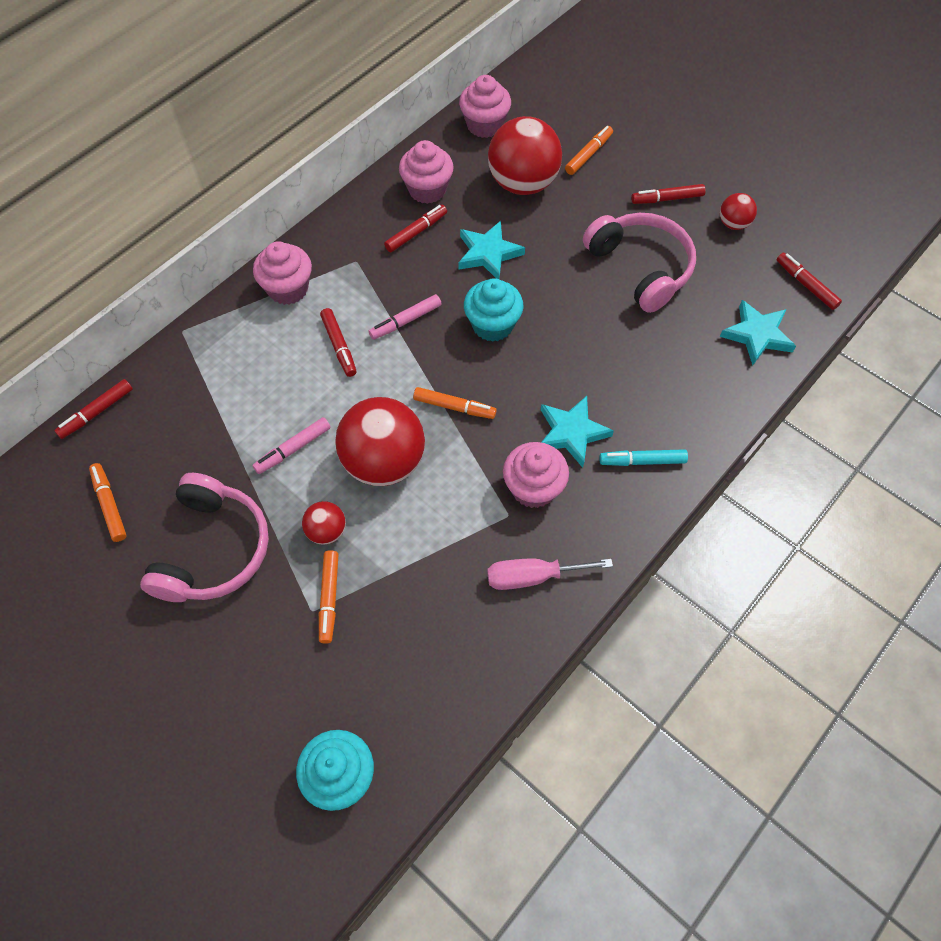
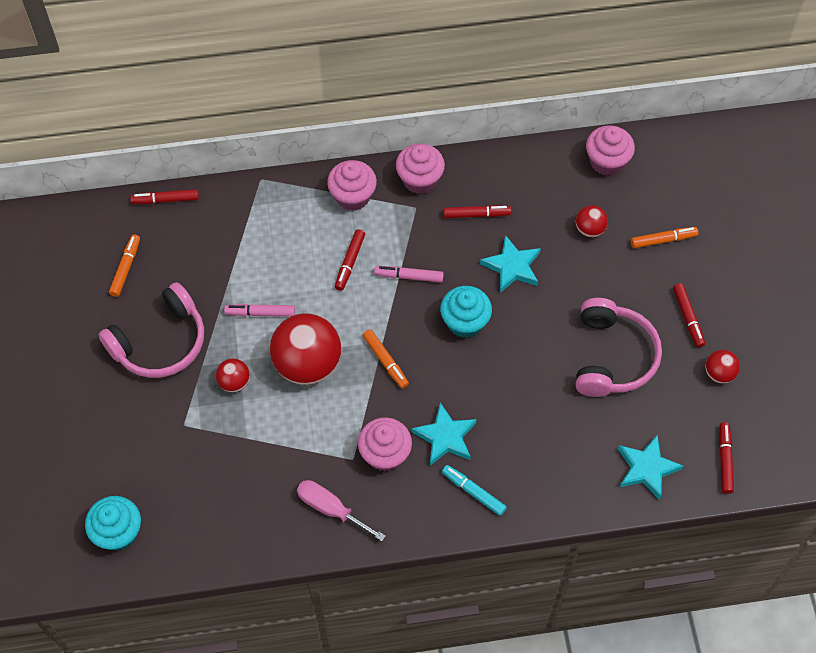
camera: 40 degrees right, 0 degrees up
(329, 598) = (200, 425): orange marker -> none
(427, 190) = (515, 186): pink cupcake -> pink cupcake (419, 180)
(523, 183) = (589, 229): red ball -> red ball, size x0.48
(667, 199) = (688, 318): red marker -> red marker turned 135 degrees counterclockwise

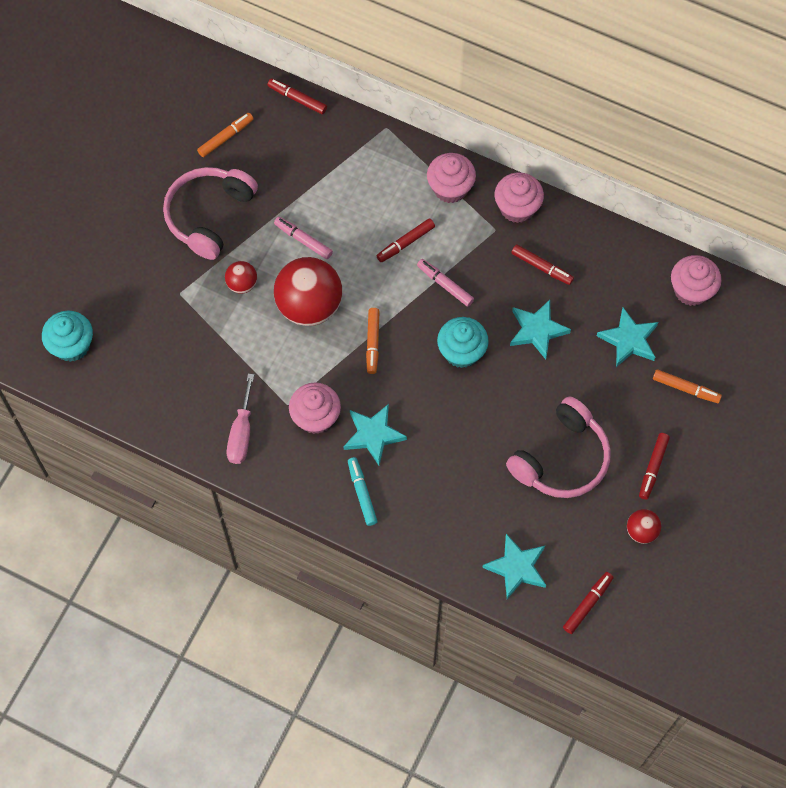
camera: 35 degrees right, 5 degrees up
(160, 342) = (209, 215): pink headphones -> pink headphones turned 120 degrees clockwise
(331, 509) = (241, 433): pink screwdriver -> pink screwdriver turned 150 degrees counterclockwise
(589, 229) = (629, 340): red ball -> turquoise star

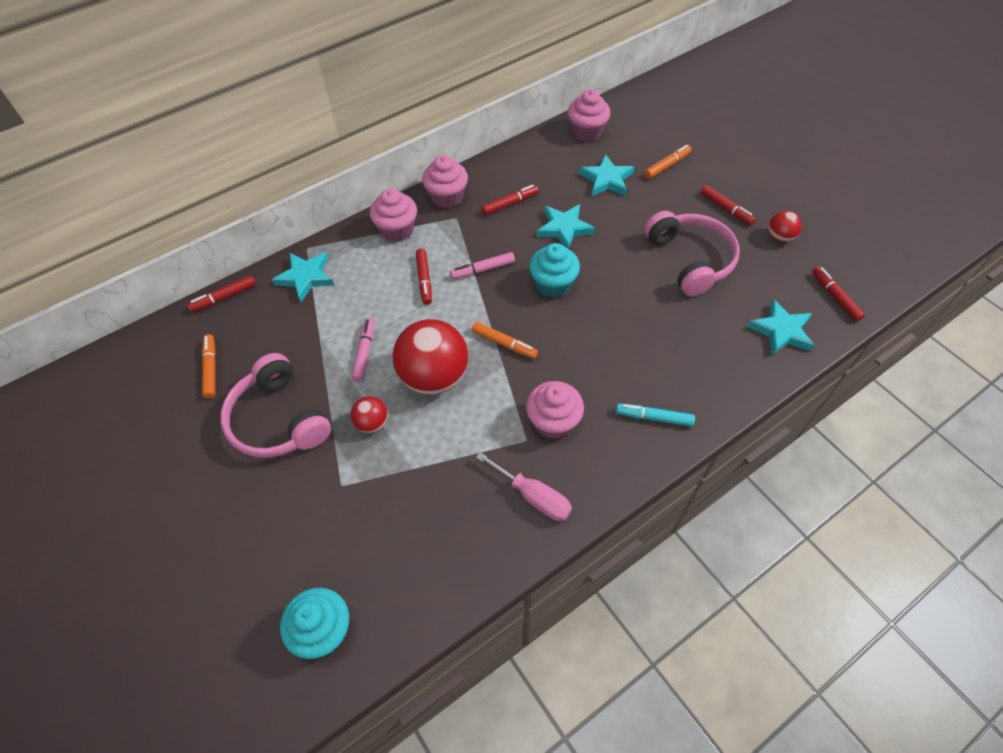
camera: 60 degrees left, 10 degrees down
(303, 240) = (364, 353): pink marker -> pink marker turned 120 degrees clockwise
(373, 435) = (597, 382): turquoise star -> turquoise star (306, 277)

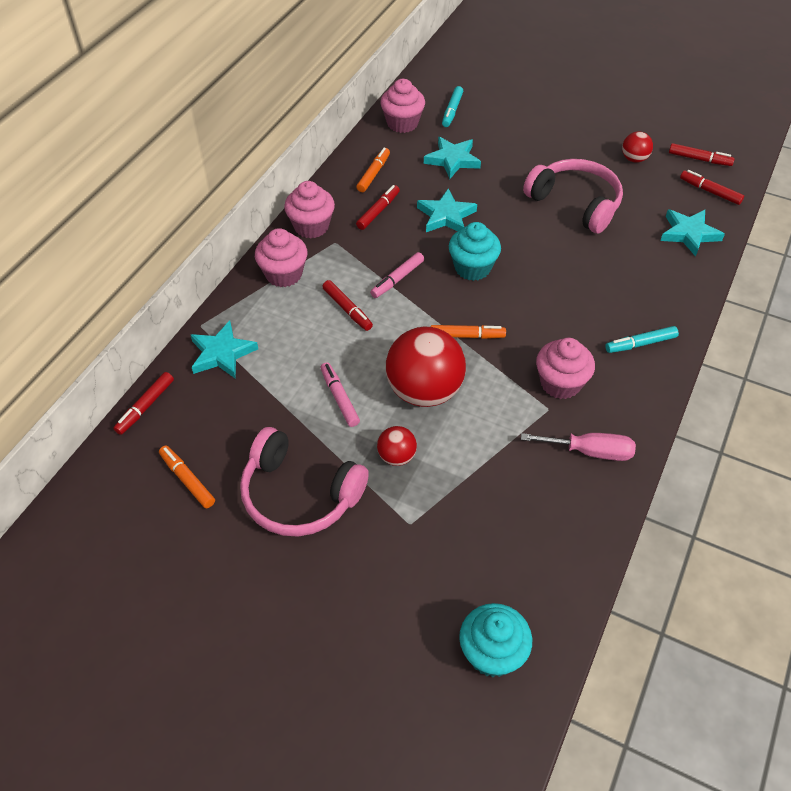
camera: 30 degrees left, 5 degrees down
(639, 134) = (452, 111): none -> turquoise marker
(667, 165) = (497, 130): orange marker -> orange marker (373, 174)
(726, 209) = (574, 151): red marker -> red marker (699, 159)

